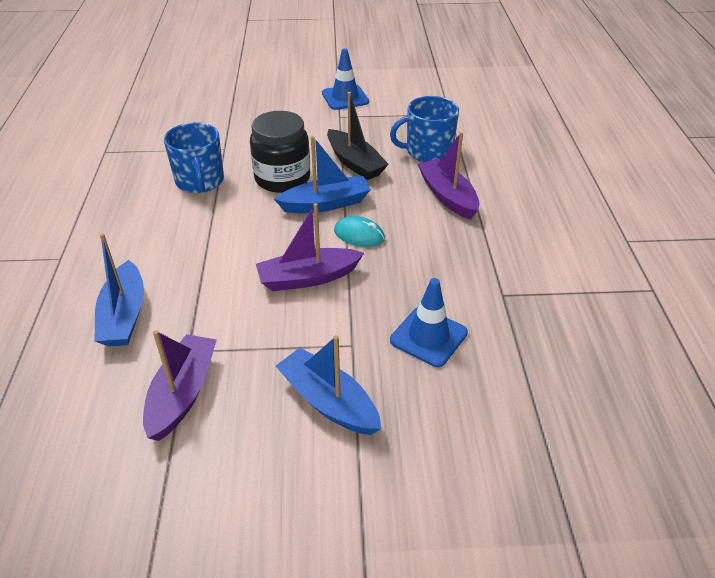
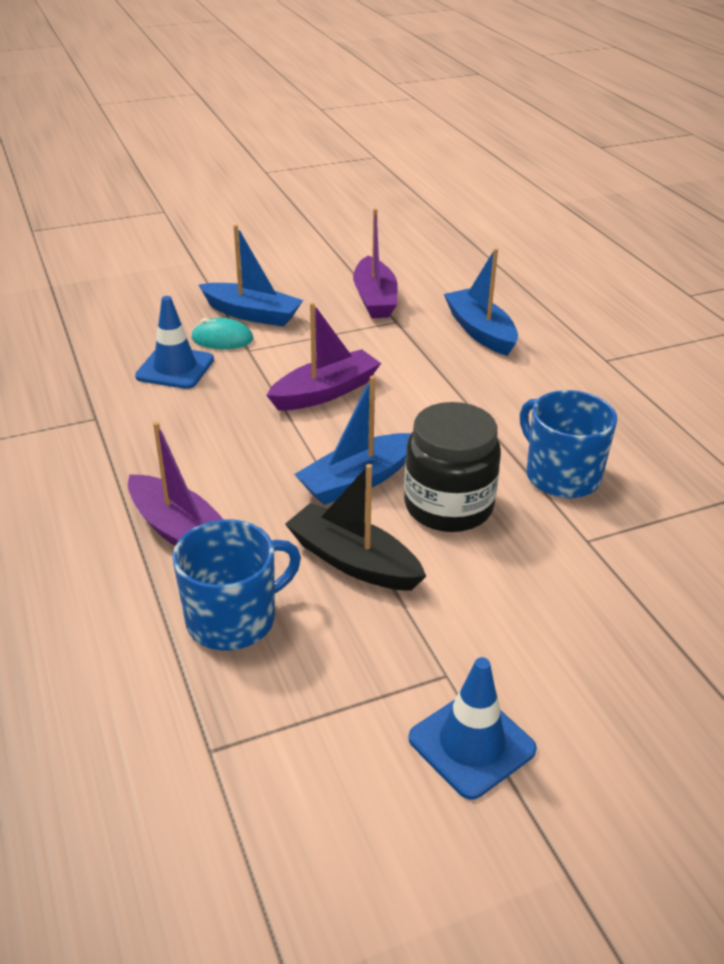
camera: 160 degrees right, 5 degrees down
(359, 235) = (290, 448): turquoise mouse -> turquoise mouse (222, 339)

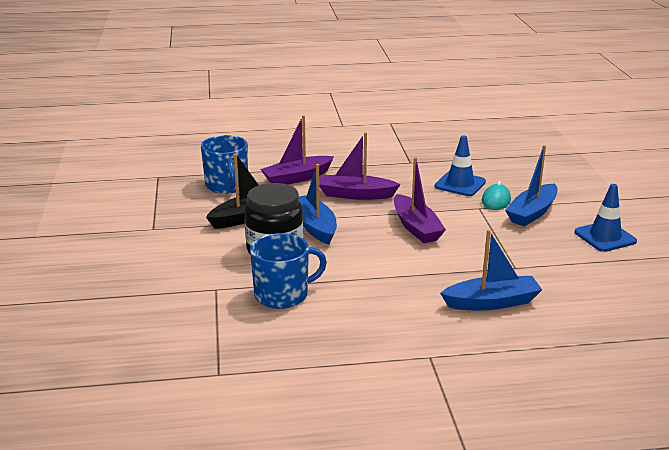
camera: 105 degrees right, 10 degrees down
(375, 299) = (555, 263): purple boat -> purple boat (355, 195)
(471, 744) = (111, 227): blue traffic cone -> blue traffic cone (605, 237)

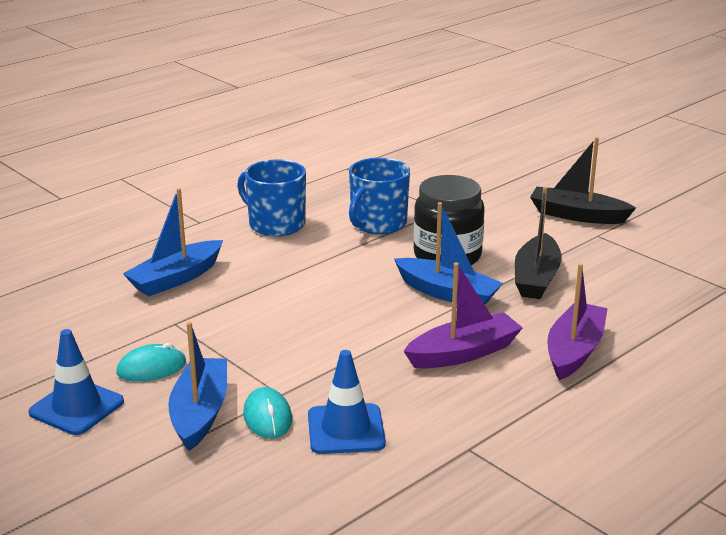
camera: 145 degrees right, 0 degrees up
(133, 246) = (577, 215): none -> black boat
(227, 185) = (631, 307): blue mug -> blue mug (275, 224)
(416, 227) = (333, 333): purple boat -> none
(547, 244) = (151, 368): none -> turquoise mouse

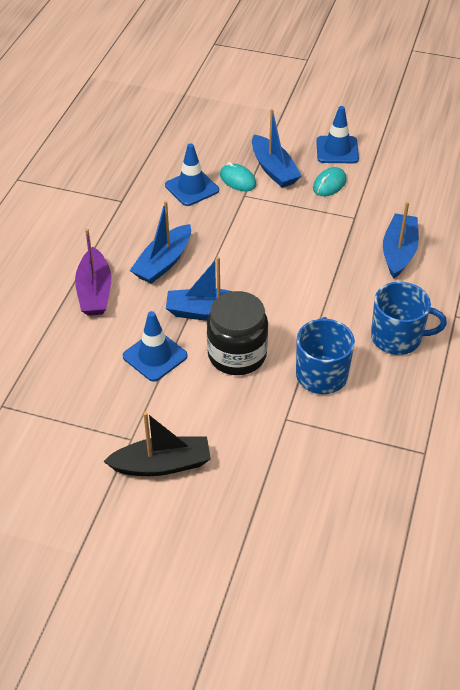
camera: 150 degrees right, 20 degrees up
(463, 353) = (163, 262): purple boat -> blue boat
(536, 278) = (155, 356): black boat -> blue traffic cone

